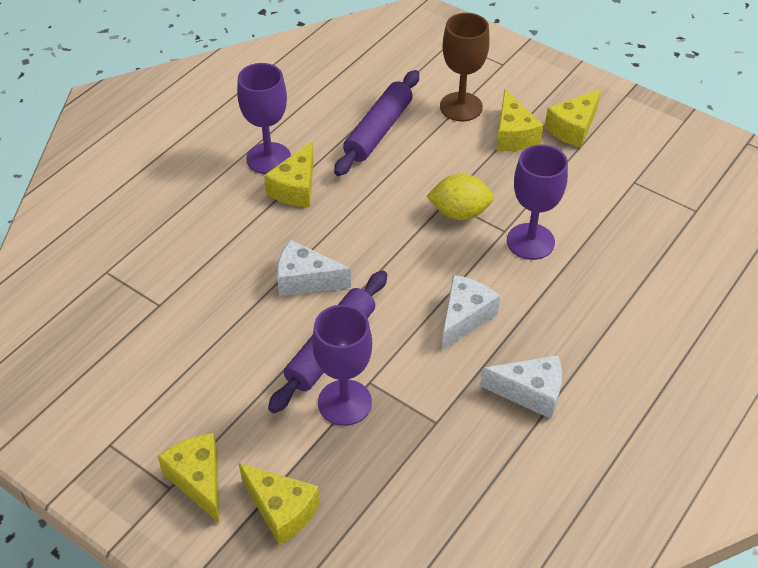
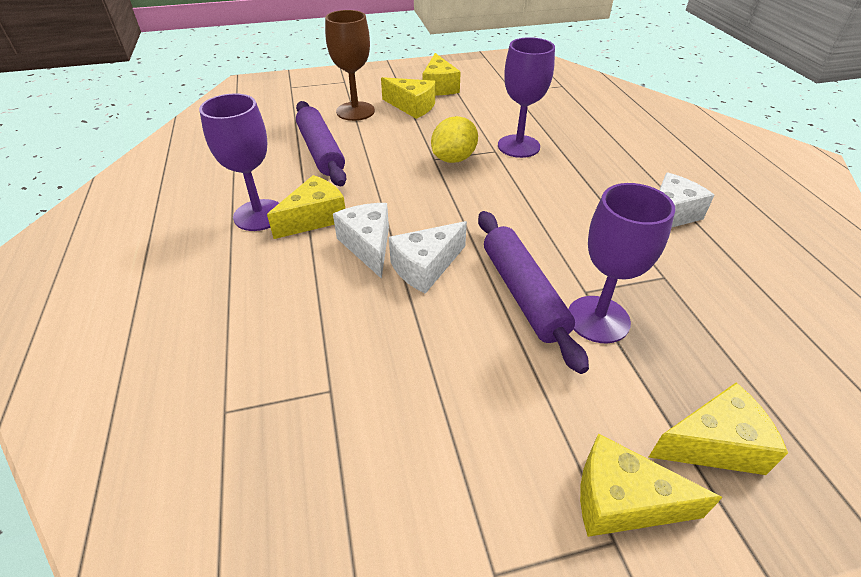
camera: 50 degrees left, 5 degrees down
(295, 188) = (314, 218): yellow cheese -> yellow cheese turned 105 degrees counterclockwise
(464, 317) = (562, 207): white cheese -> white cheese (368, 246)

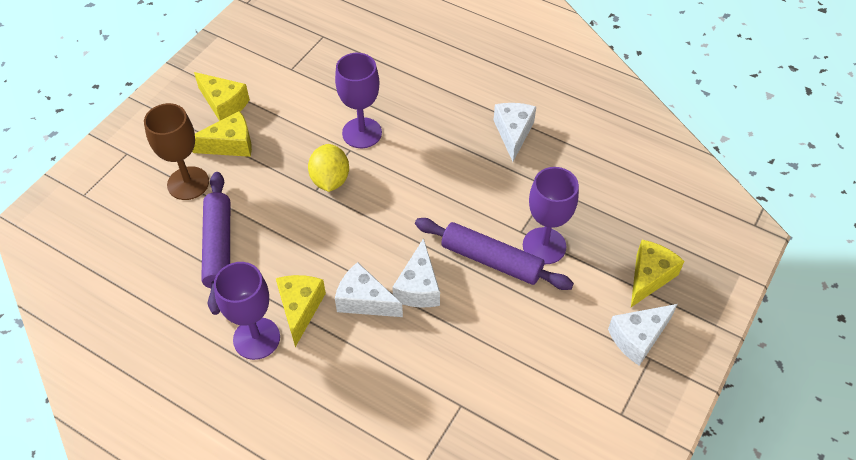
camera: 45 degrees left, 10 degrees up
(321, 151) = (219, 247): purple rolling pin -> purple rolling pin turned 60 degrees clockwise
(622, 501) = (638, 338): yellow cheese -> white cheese

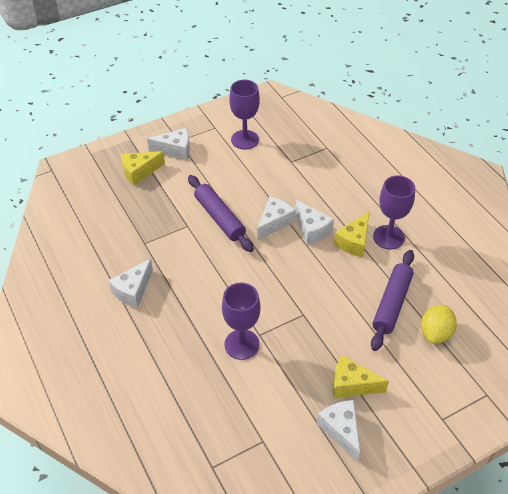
camera: 150 degrees left, 5 degrees down
(188, 183) = (398, 365): brown goblet -> none
(224, 104) = (341, 430): yellow cheese -> white cheese
(330, 180) = (288, 317): yellow lemon -> yellow lemon (435, 333)
(544, 246) = (181, 212): purple goblet -> purple goblet (245, 140)

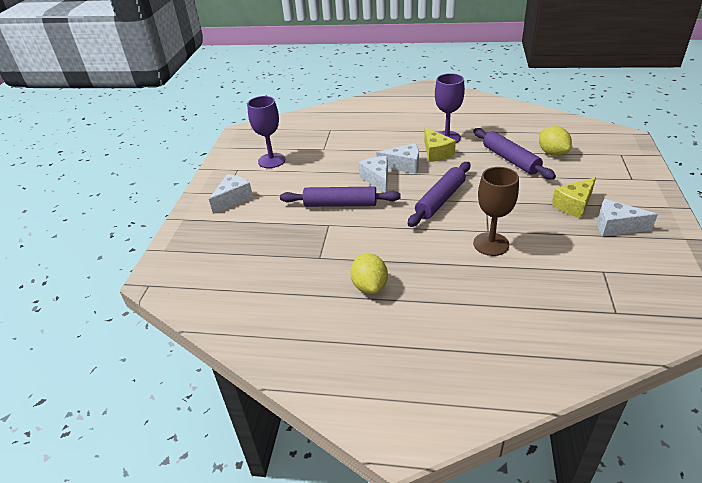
camera: 50 degrees left, 10 degrees down
(133, 290) = (369, 286): white cheese -> yellow lemon
(139, 172) = (230, 228): yellow cheese -> none
(242, 344) = (491, 244): purple goblet -> brown goblet
(279, 281) = (440, 200): none -> purple rolling pin

